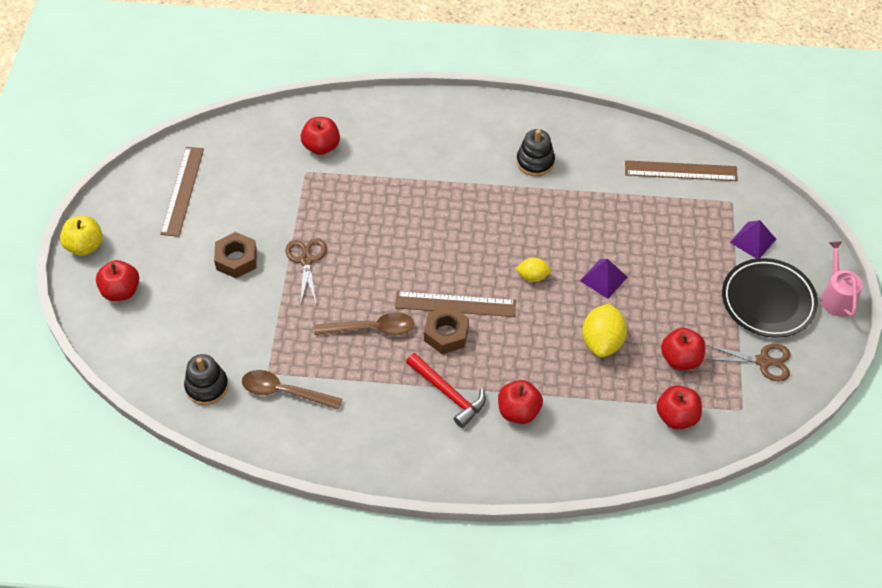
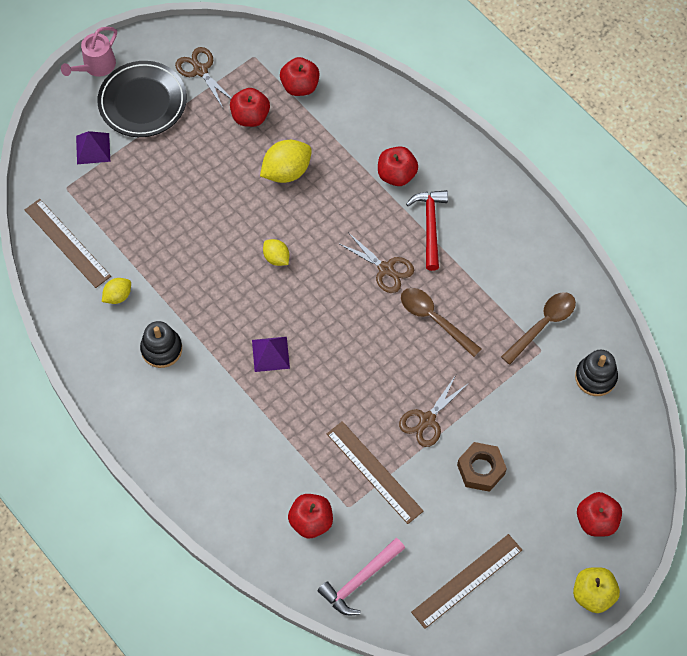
camera: 135 degrees left, 10 degrees up
(254, 141) = (360, 580): none -> pink hammer
(284, 392) = (543, 325): brown spoon -> brown spoon turned 105 degrees counterclockwise
(446, 334) = (386, 269): brown nut -> brown scissors
(455, 304) = (355, 285): brown ruler -> brown ruler (374, 472)
(603, 278) = (230, 213): purple pyramid -> purple pyramid (270, 354)
(604, 168) = (118, 296): none -> yellow lemon

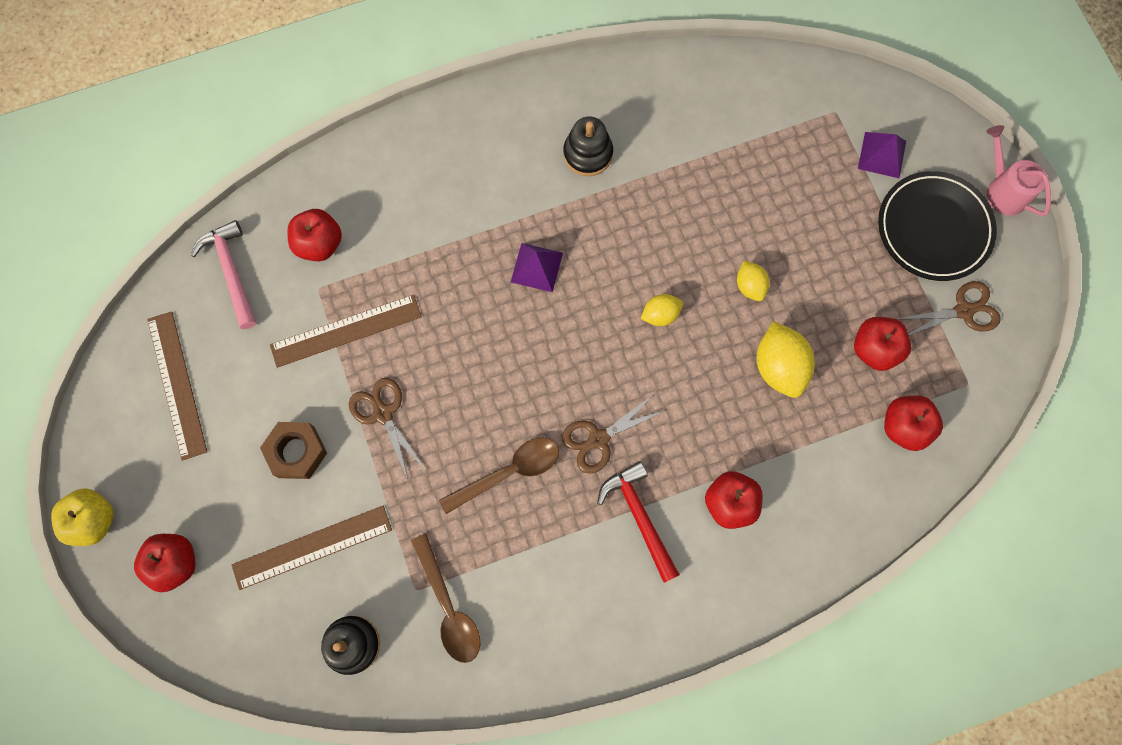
camera: 110 degrees right, 10 degrees up
(67, 243) = (760, 94): brown ruler -> brown ruler (312, 547)
(118, 296) = (672, 128): yellow lemon -> yellow lemon (750, 286)
(430, 226) = (639, 517): red hammer -> red hammer turned 135 degrees counterclockwise

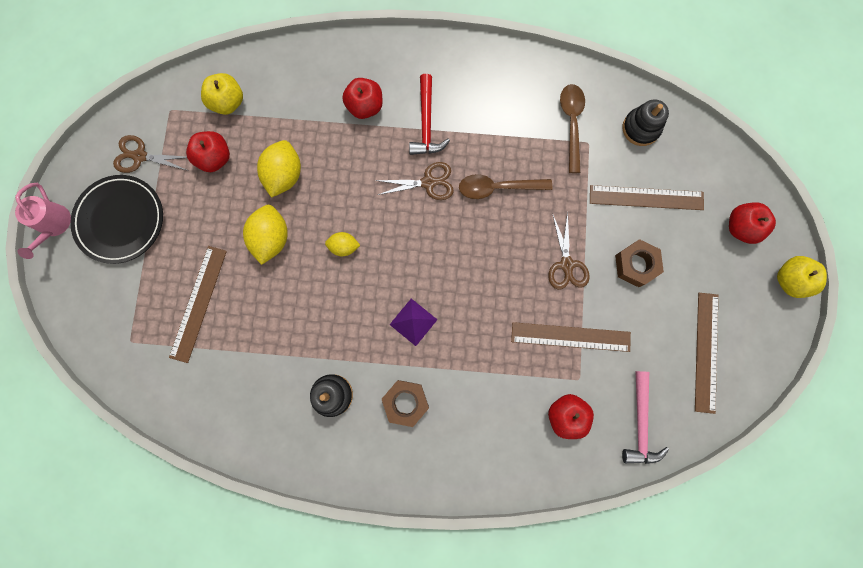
camera: 155 degrees left, 5 degrees up
(504, 181) = (405, 402): none -> brown nut
(750, 286) = (271, 238): yellow lemon -> yellow lemon, size x1.73
(788, 181) = (198, 303): none -> brown ruler
(882, 154) = (119, 291): purple pyramid -> none
(904, 427) = (228, 102): red apple -> yellow apple

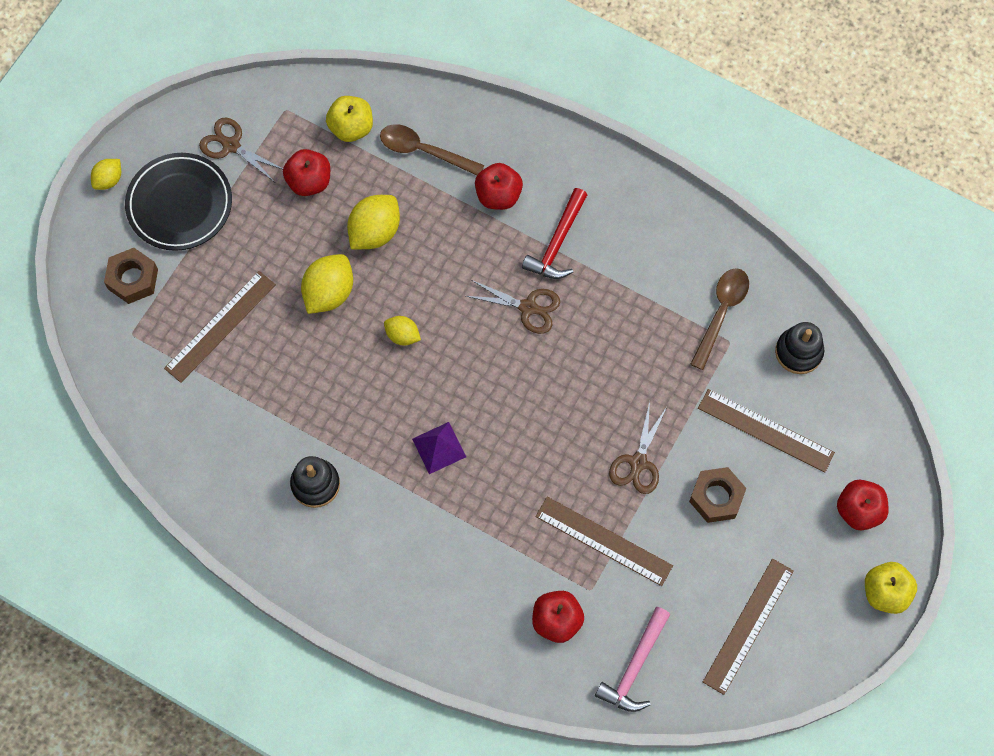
camera: 25 degrees right, 10 degrees down
(54, 225) = (109, 180): pink watering can -> yellow lemon
(405, 402) = (389, 527): brown nut -> brown nut (133, 279)
(498, 188) = (602, 346): brown spoon -> brown spoon (424, 151)

